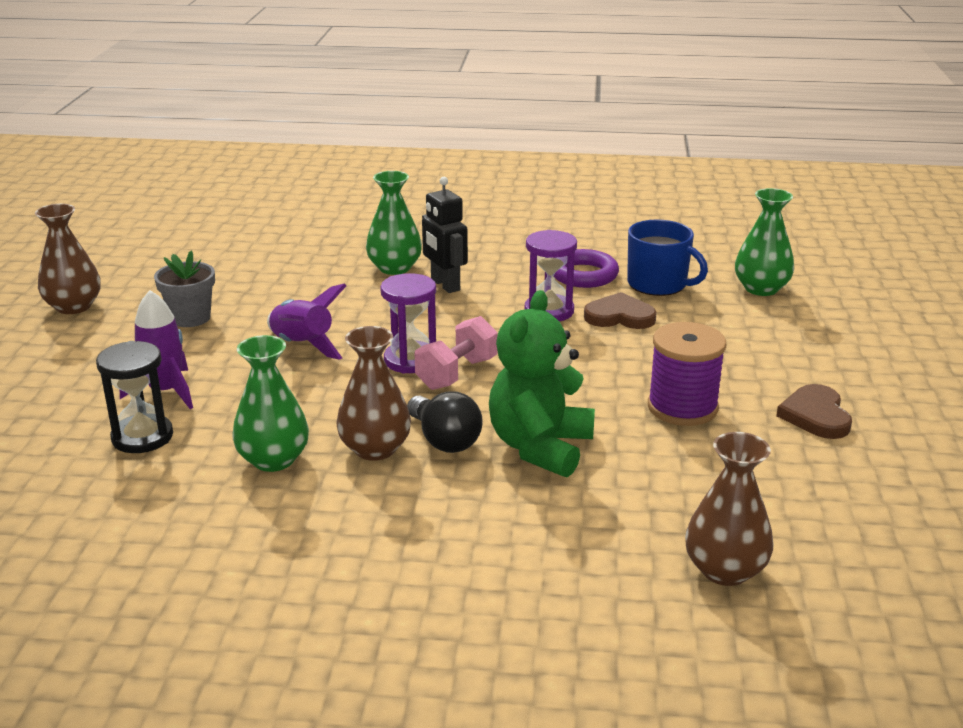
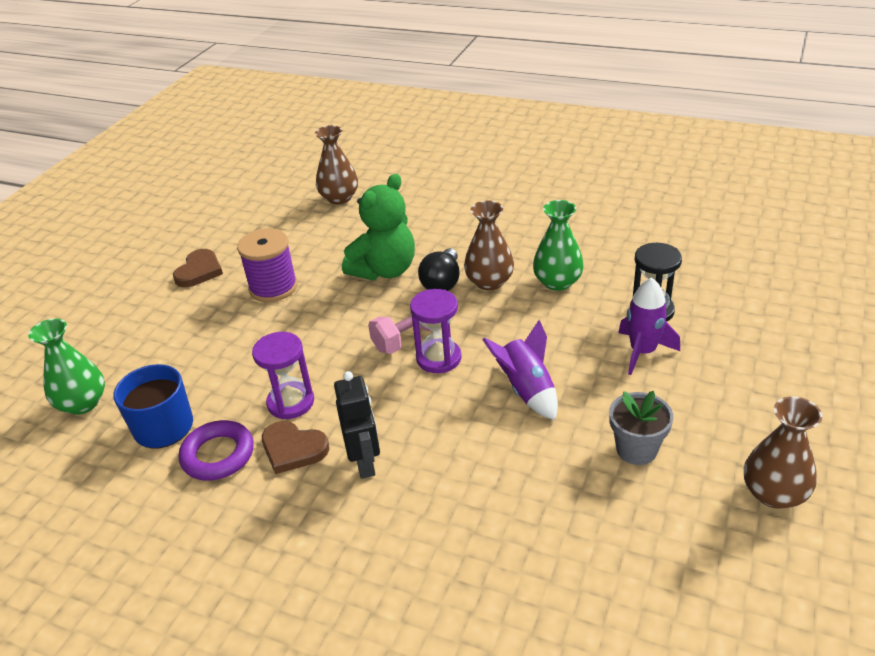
camera: 160 degrees left, 10 degrees up
(394, 268) = (405, 507): green vase -> none
(444, 440) = (442, 282): black light bulb -> black light bulb turned 150 degrees counterclockwise
(619, 316) = (237, 385): brown heart -> brown heart (293, 449)

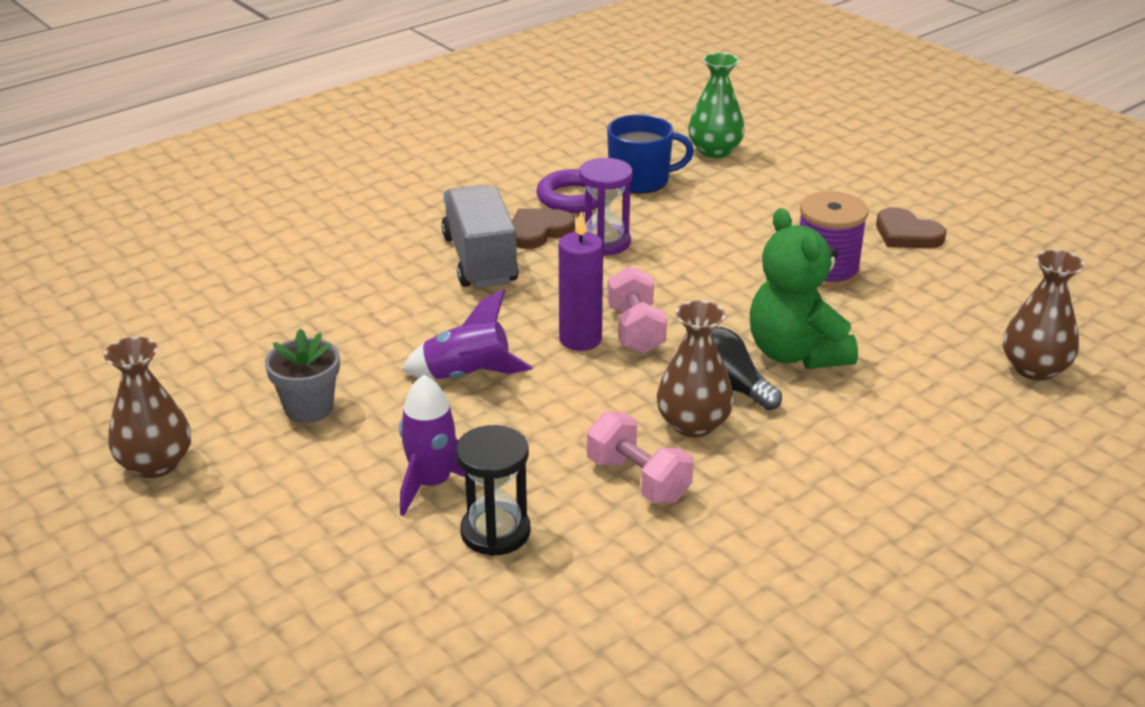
camera: 115 degrees right, 5 degrees down
(365, 462) = (480, 260): black robot -> grey truck
(438, 358) = (580, 339): purple hourglass -> purple candle
(557, 282) = (638, 480): green vase -> pink dumbbell

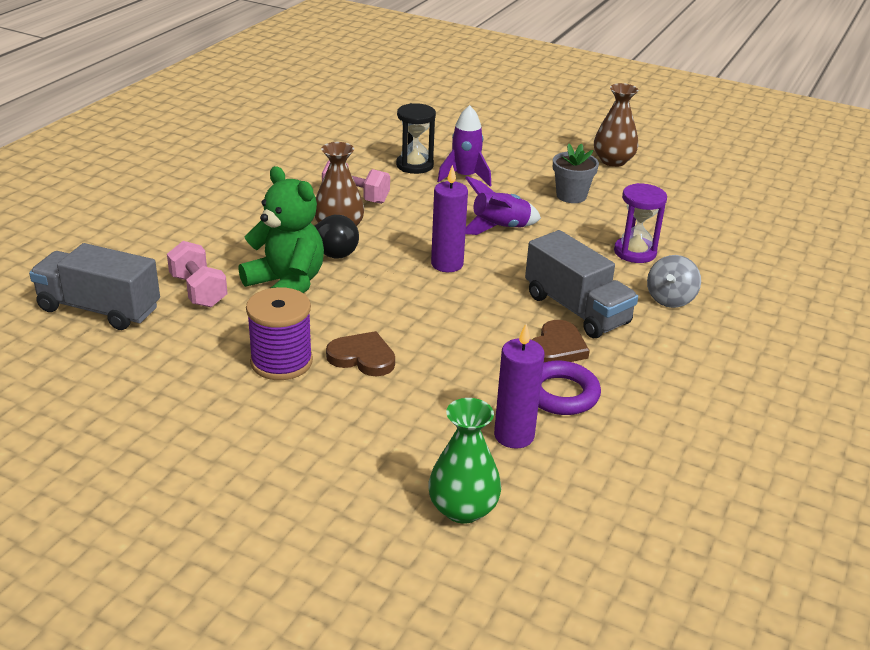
camera: 155 degrees right, 0 degrees up
(368, 250) = (670, 299): none -> grey spinning top
(604, 242) = (492, 349): purple hourglass -> purple hourglass (635, 252)
(635, 331) = (412, 278): pink dumbbell -> pink dumbbell (198, 291)
(640, 180) = (514, 436): blue mug -> purple candle
(906, 234) = (209, 426): brown heart -> brown heart (362, 357)
(1034, 368) = (99, 309): brown vase -> grey truck

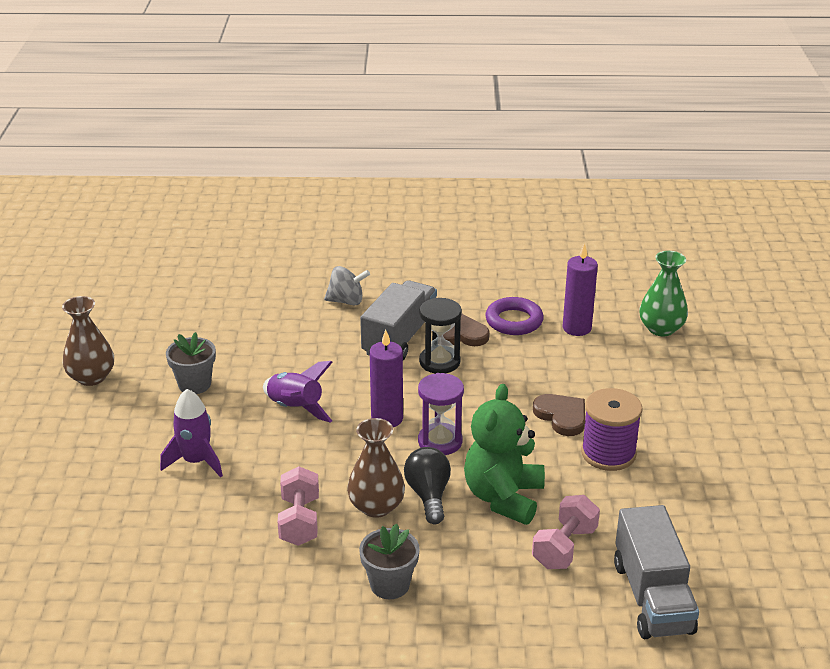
camera: 115 degrees left, 0 degrees up
(252, 211) = (390, 584): none -> grey flower pot
(362, 357) = (561, 416): brown heart -> brown heart turned 150 degrees clockwise
(414, 165) = (190, 506): black hourglass -> black hourglass (439, 362)
(635, 252) = (283, 329): purple hourglass -> purple hourglass (440, 441)

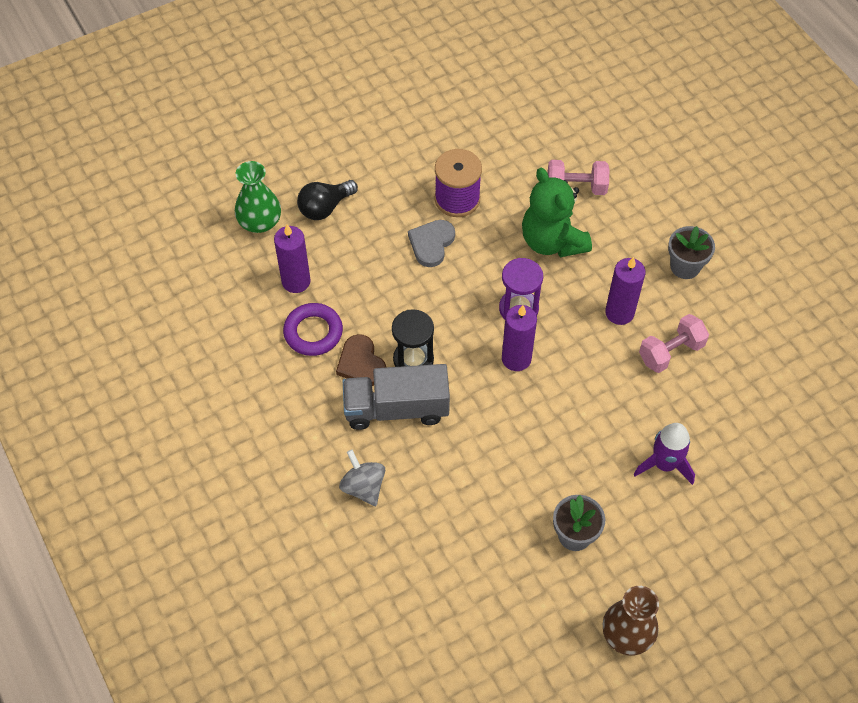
camera: 120 degrees left, 25 degrees up
(295, 408) = (550, 433): purple rocket -> none
(376, 506) = (619, 313): brown vase -> purple candle
(428, 495) = (583, 287): black light bulb -> black light bulb (325, 207)
(503, 497) = (552, 241): green teddy bear -> green teddy bear turned 75 degrees clockwise
(561, 416) = (431, 244): brown heart -> grey heart
(652, 597) = (586, 128): grey truck -> none

